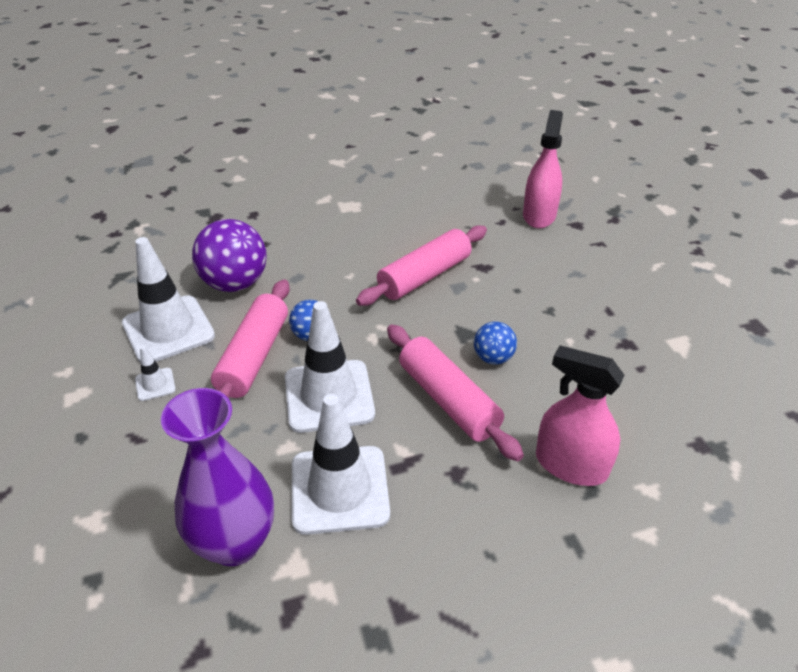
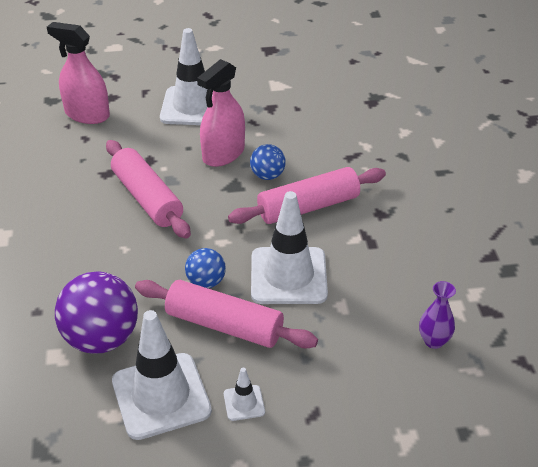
camera: 80 degrees left, 0 degrees up
(235, 543) = (433, 341): purple vase -> purple vase, size x0.48
(339, 489) = (389, 277): white traffic cone -> white traffic cone (193, 106)
(571, 465) = (381, 159): pink spray bottle -> pink spray bottle (223, 154)

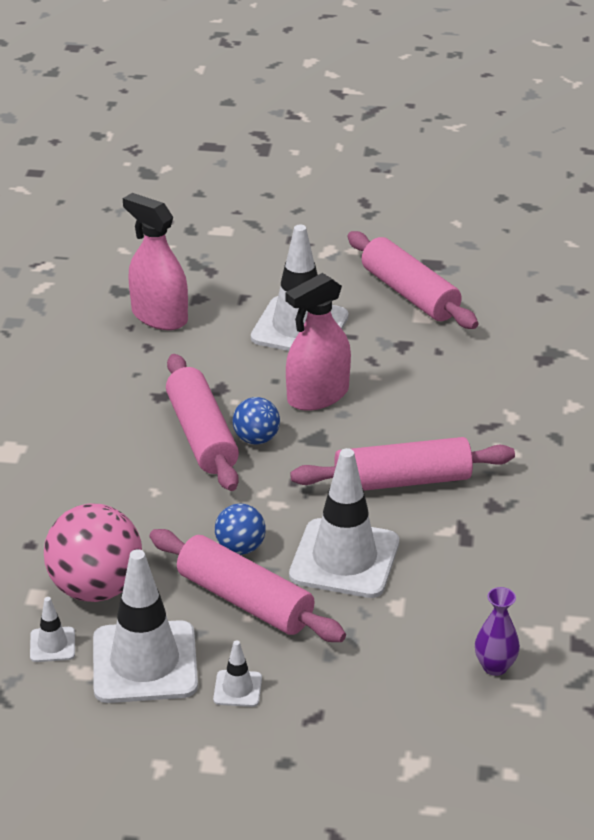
camera: 15 degrees right, 5 degrees down
(79, 396) = (52, 645): none -> white traffic cone
(101, 338) = (96, 588): purple ball -> pink ball
(262, 72) = (410, 294): none -> pink rolling pin
(267, 175) = (365, 433): blue ball -> blue ball (256, 439)

